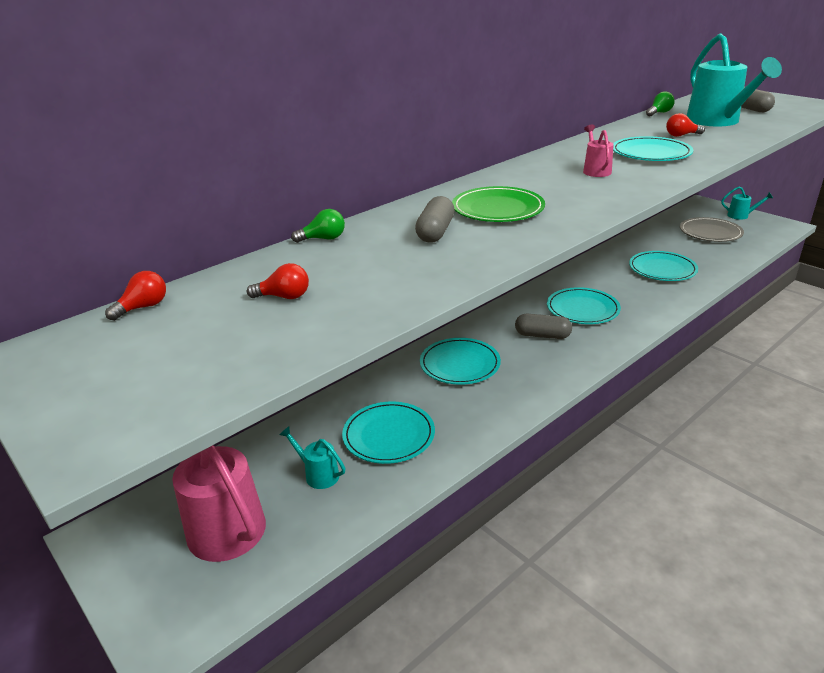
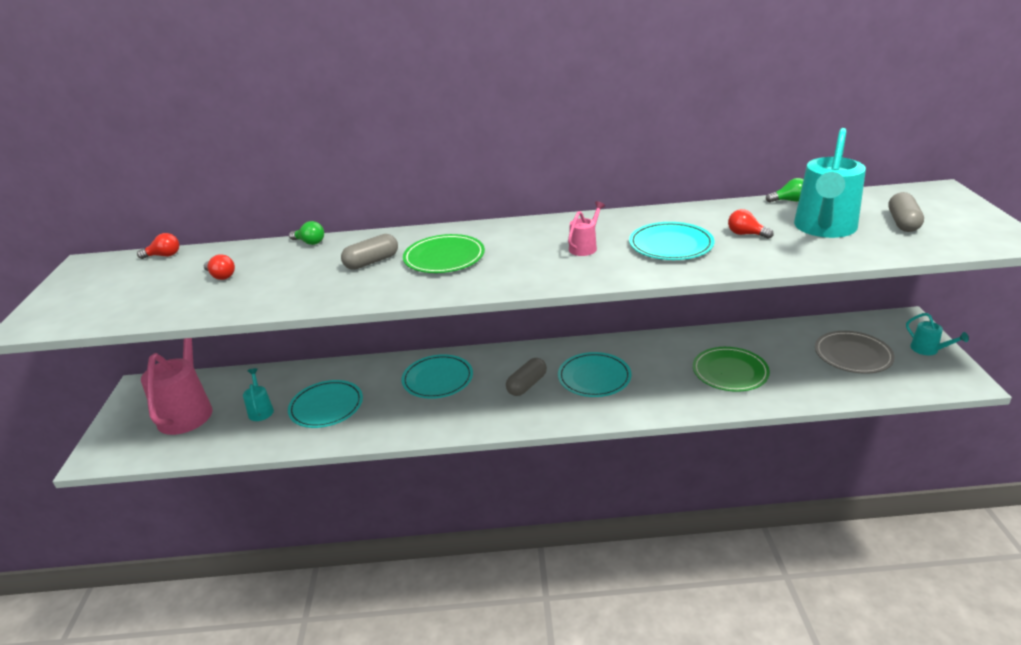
camera: 40 degrees right, 0 degrees up
(542, 335) = (527, 385): grey capsule -> grey capsule turned 75 degrees clockwise
(662, 269) = (730, 372): turquoise plate -> green plate

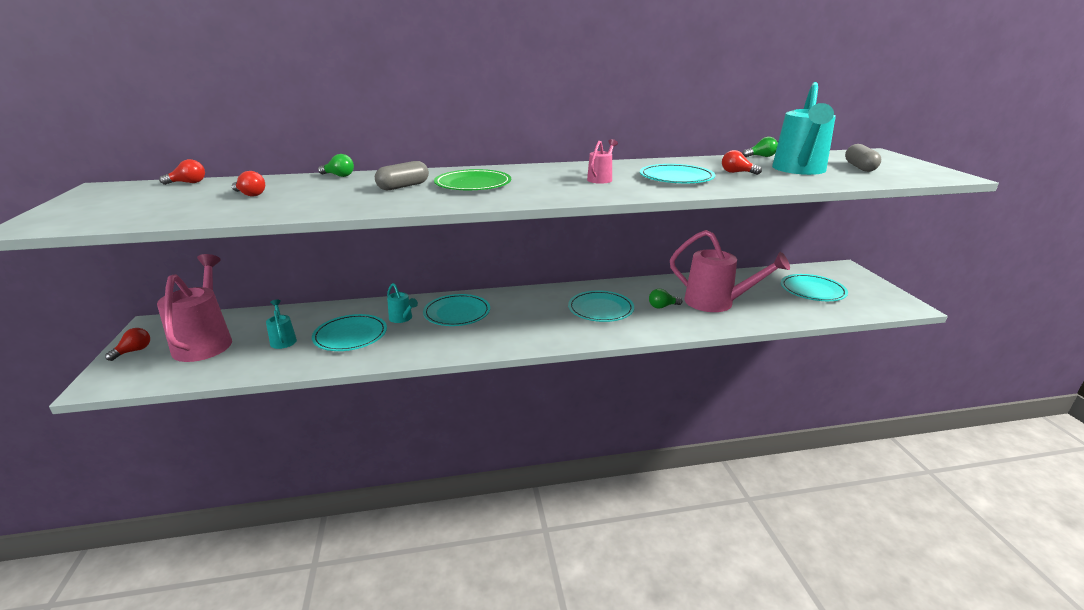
camera: 10 degrees left, 5 degrees down
(123, 419) = (134, 351): none -> red light bulb
(527, 385) = (541, 315): grey capsule -> none
(665, 375) = (662, 306): none -> green light bulb
(730, 372) = (716, 303): green plate -> pink watering can
(853, 355) = (812, 290): grey plate -> turquoise plate
(928, 350) = (870, 286): turquoise watering can -> turquoise watering can (402, 319)

